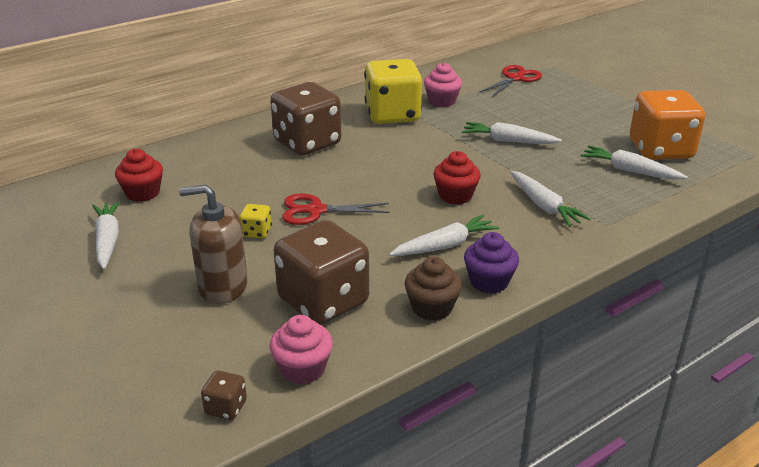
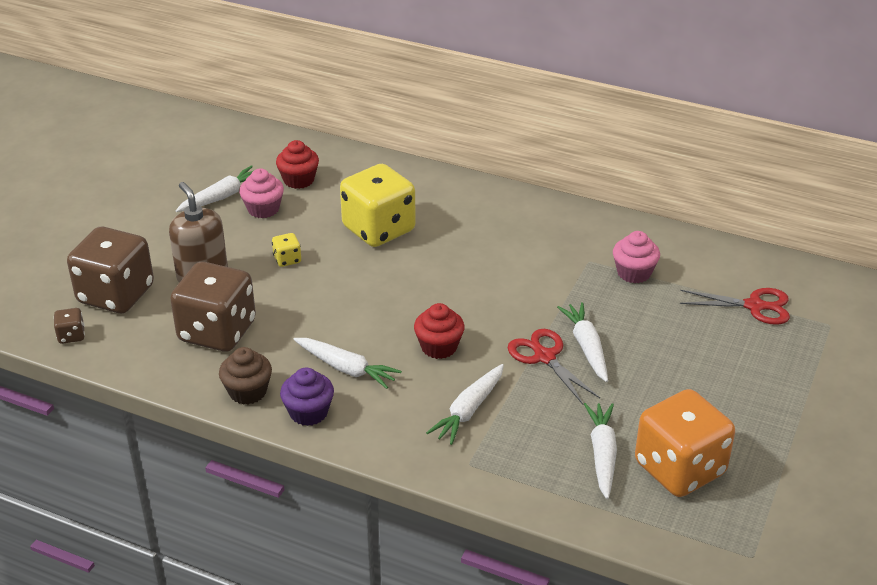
camera: 60 degrees right, 5 degrees up
(303, 369) = (131, 353): pink cupcake -> pink cupcake (263, 209)
(307, 143) = (457, 225): brown dice -> brown dice (116, 295)
(316, 211) = (344, 276): red scissors -> red scissors (544, 357)
(392, 115) = (566, 252): yellow dice -> yellow dice (379, 229)

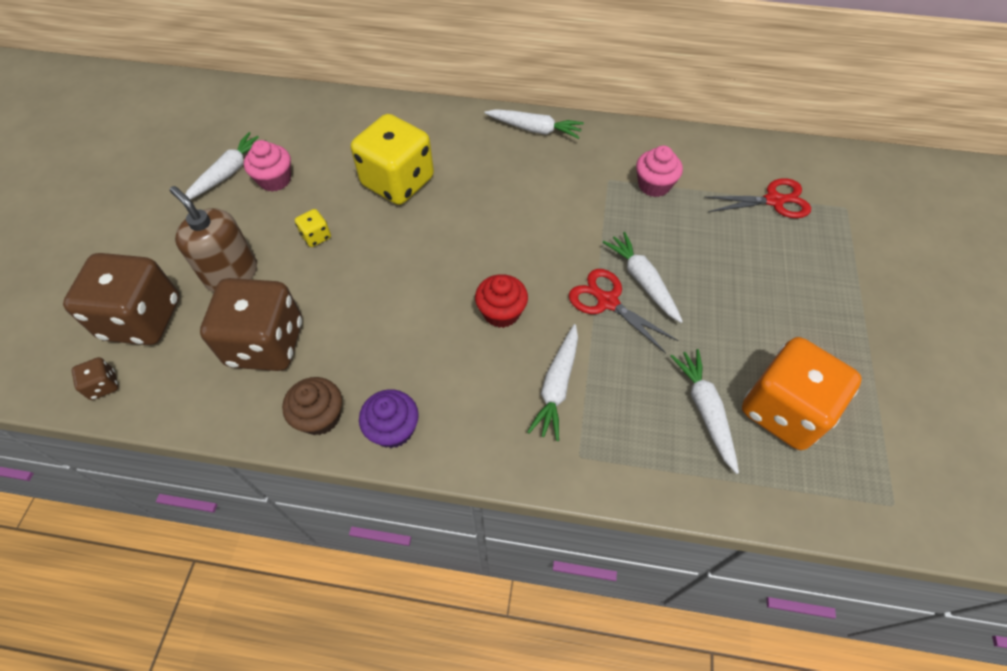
camera: 15 degrees left, 20 degrees up
(299, 180) = (301, 139): red cupcake -> none
(346, 368) = (416, 361): white carrot -> white carrot (534, 129)

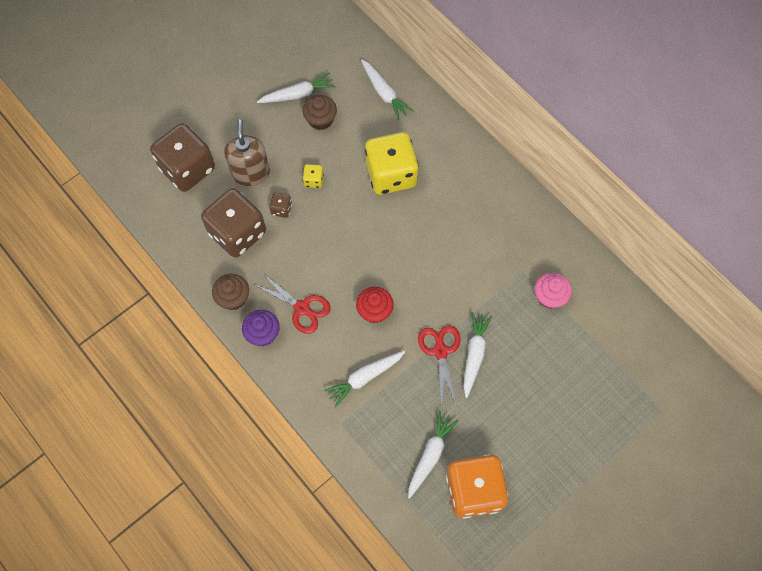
camera: 40 degrees right, 10 degrees up
(103, 385) = (145, 197): brown dice -> brown dice (281, 209)
(275, 180) = (320, 120): pink cupcake -> brown cupcake
(534, 129) = (513, 196): white carrot -> white carrot (384, 93)
(773, 201) = (617, 367): red scissors -> red scissors (302, 308)

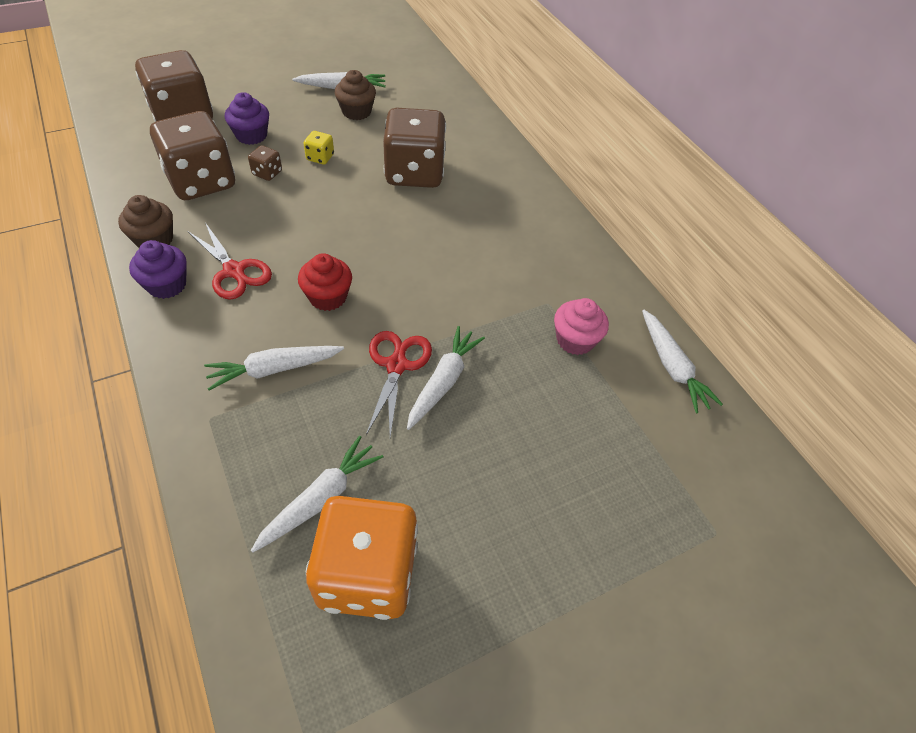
camera: 10 degrees right, 15 degrees down
(250, 173) = (251, 135): brown soap dispenser -> purple cupcake
(384, 93) = (439, 107): white carrot -> white carrot (672, 366)
(391, 175) = (414, 173): yellow dice -> brown dice

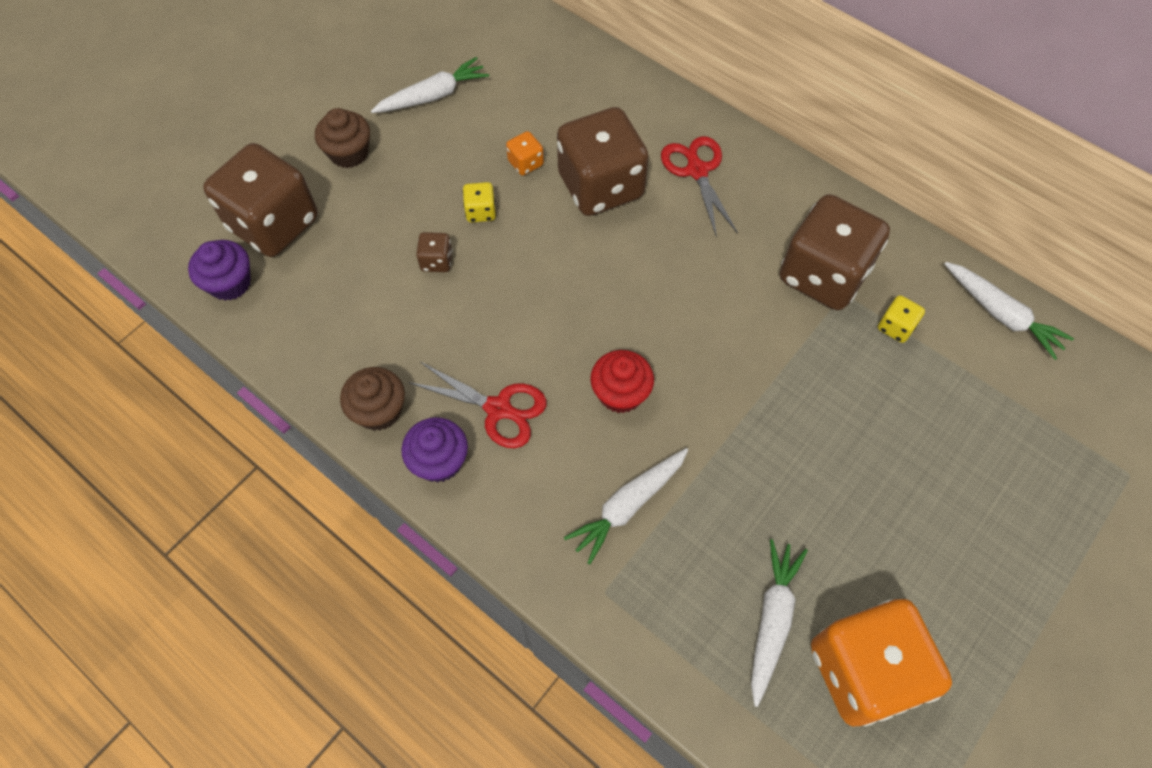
camera: 20 degrees left, 10 degrees up
(201, 182) = (370, 308): brown dice -> brown dice (823, 275)
(251, 135) = (377, 215): purple cupcake -> purple cupcake (230, 283)
(356, 112) = (475, 125): brown cupcake -> brown cupcake (349, 153)
(373, 143) = (525, 163): none -> orange dice
(396, 365) = (744, 441): red scissors -> red scissors (697, 171)
(443, 382) = (801, 437): white carrot -> none
(575, 340) = (895, 327): pink cupcake -> yellow dice

